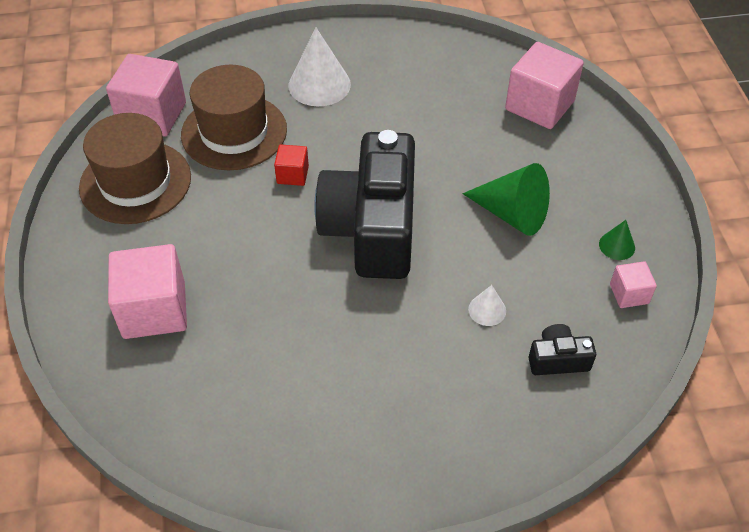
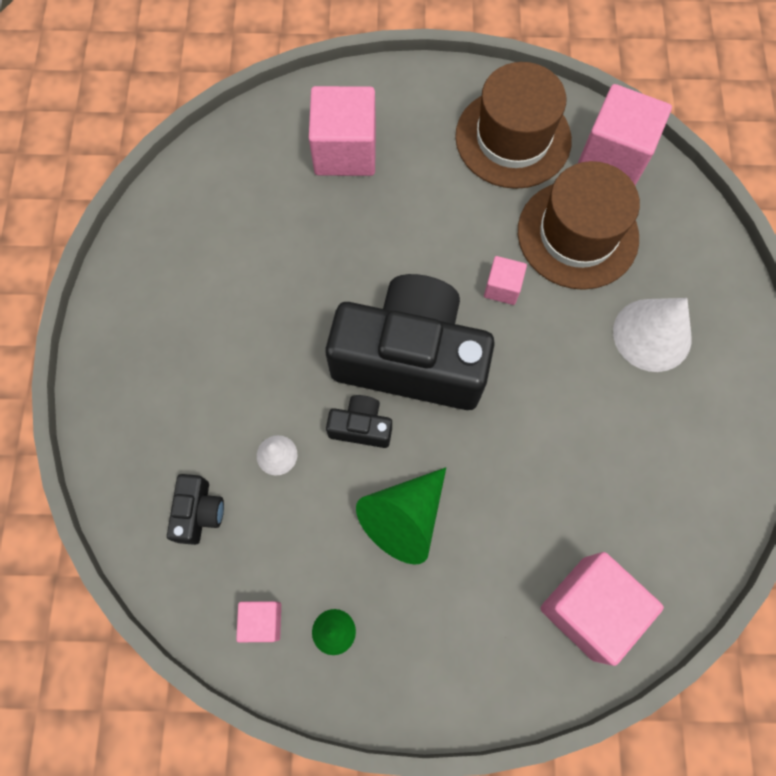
camera: 100 degrees right, 20 degrees up
(292, 175) = (502, 287): red cube -> pink cube
(444, 253) = (361, 427): none -> black camera

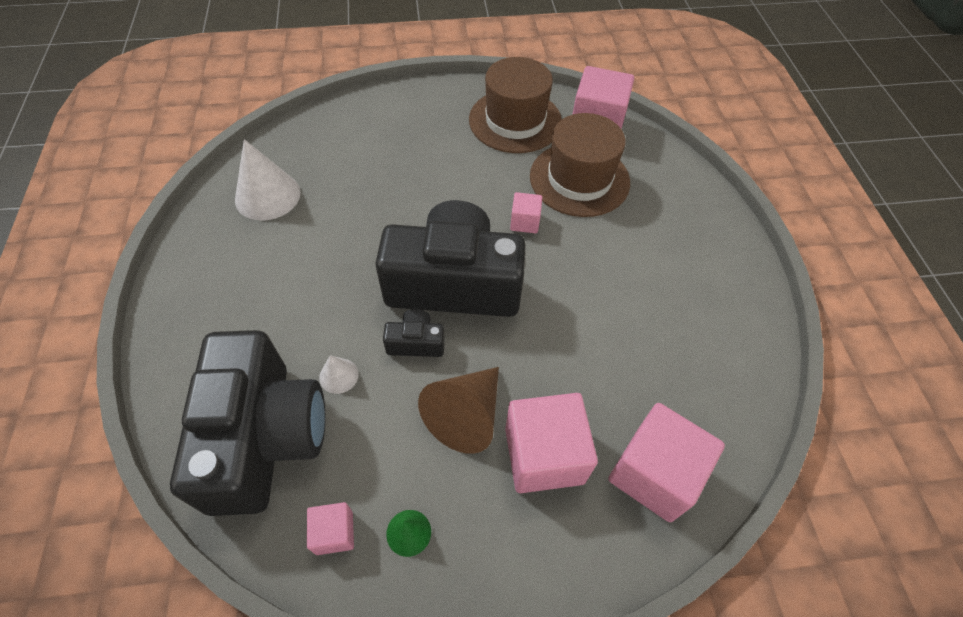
camera: 10 degrees left, 15 degrees down
(199, 512) = (264, 436): black camera -> black camera, size x2.46
(345, 151) = (380, 140): pink cube -> pink cube (544, 455)
(404, 518) = (466, 415): green cone -> brown cone
(652, 334) = (656, 243): white cone -> white cone (267, 196)

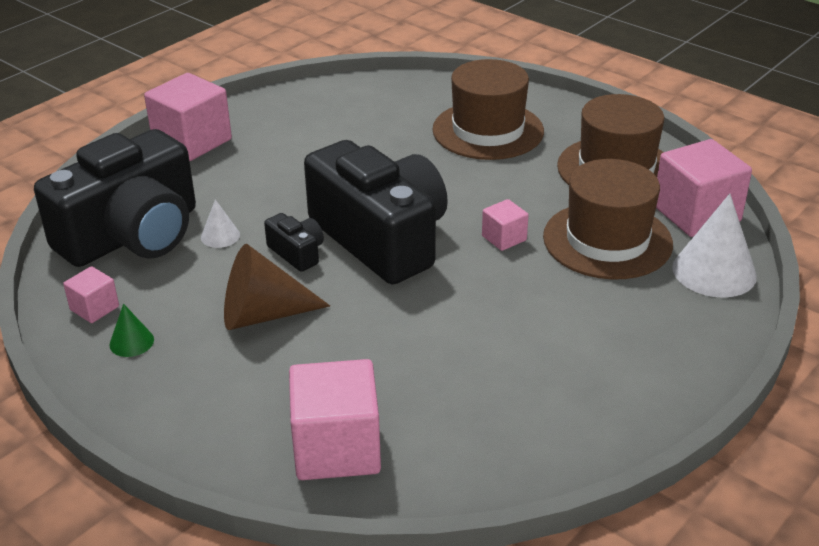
camera: 50 degrees right, 20 degrees down
(267, 196) = (333, 111): white cone -> white cone (714, 271)
(401, 141) = (488, 130): none -> brown hat
(544, 455) = (277, 375): pink cube -> pink cube (192, 141)

